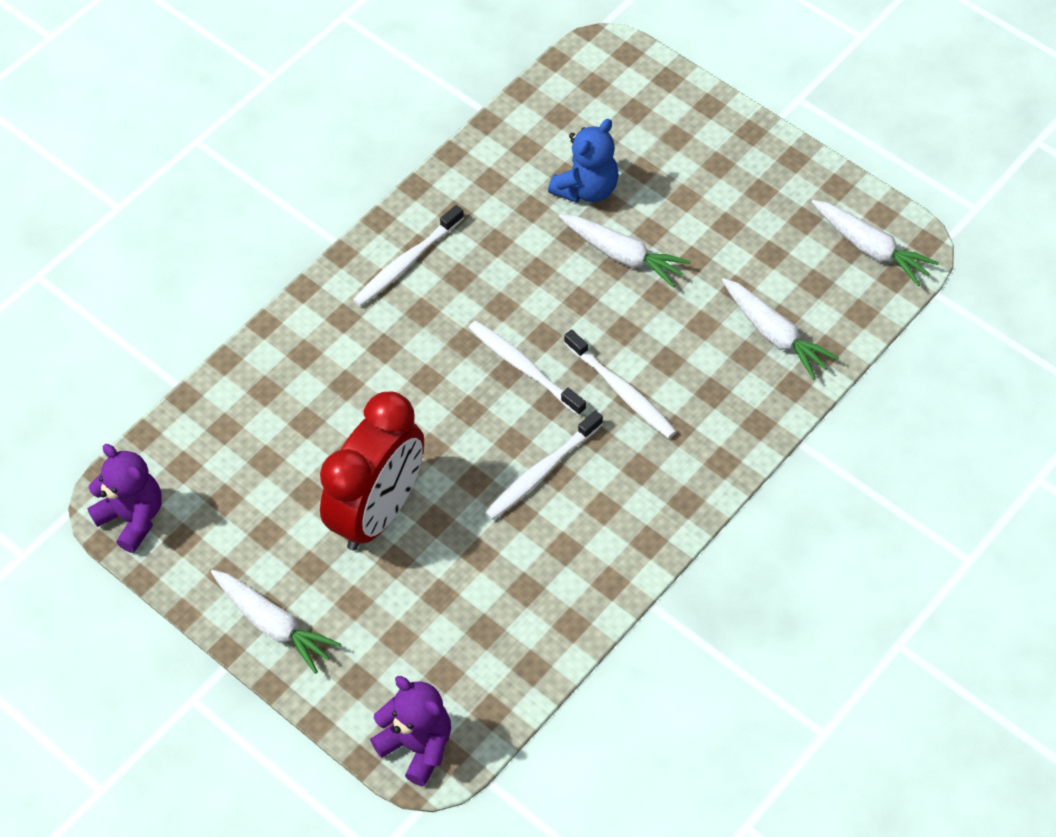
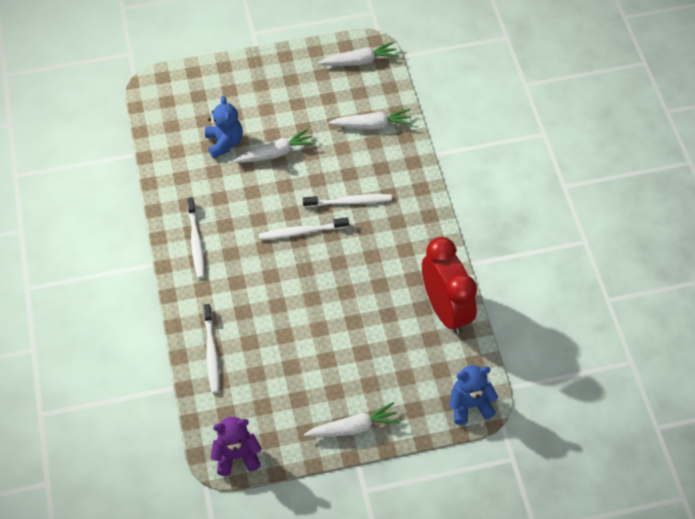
camera: 55 degrees left, 0 degrees up
(378, 512) = (329, 342): red clock -> red clock (446, 310)
(417, 746) = (470, 405): purple teddy bear -> blue teddy bear
(541, 472) = (365, 261): white toothbrush -> white toothbrush (211, 353)

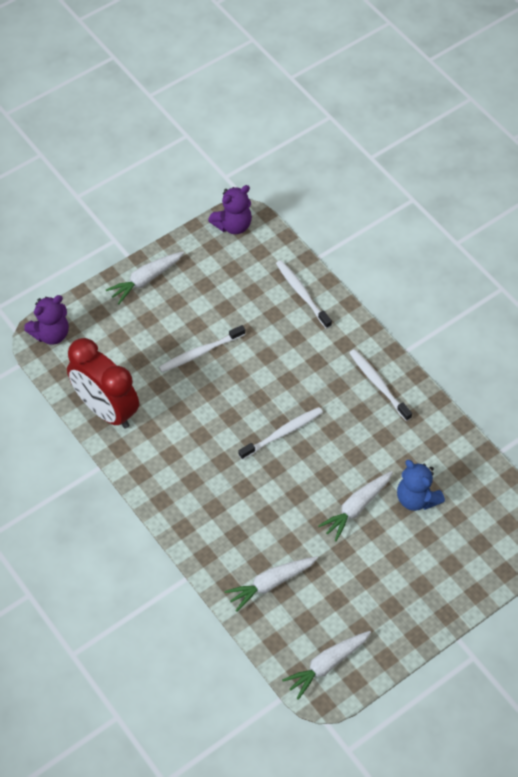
camera: 155 degrees right, 0 degrees up
(350, 202) = (250, 483): white toothbrush -> white toothbrush (200, 353)
(470, 405) = (51, 334): blue teddy bear -> purple teddy bear

